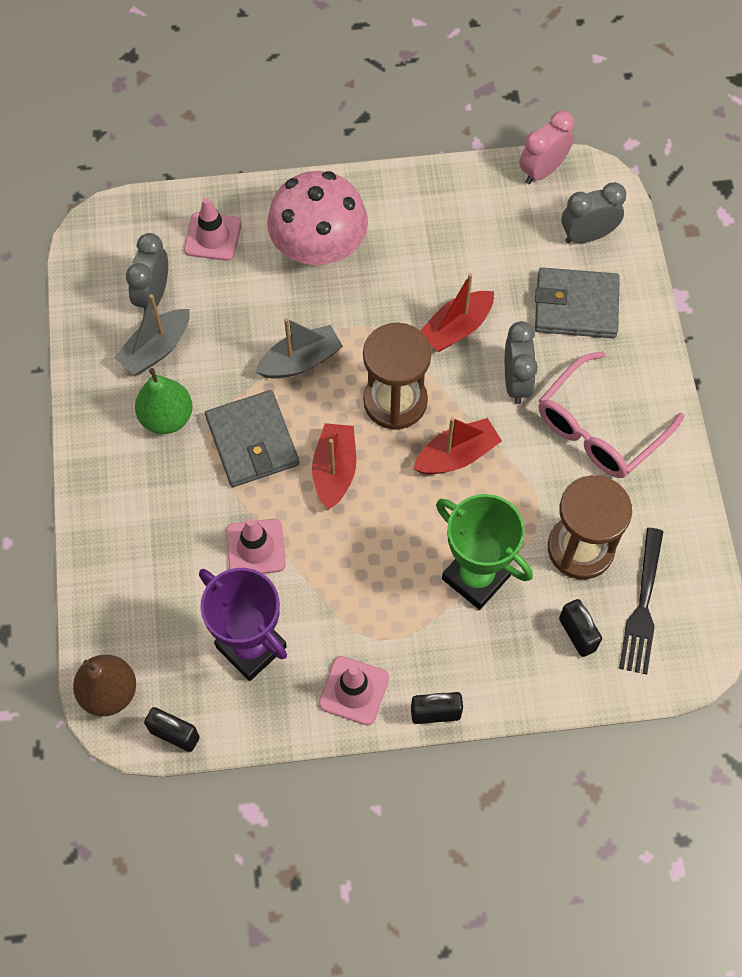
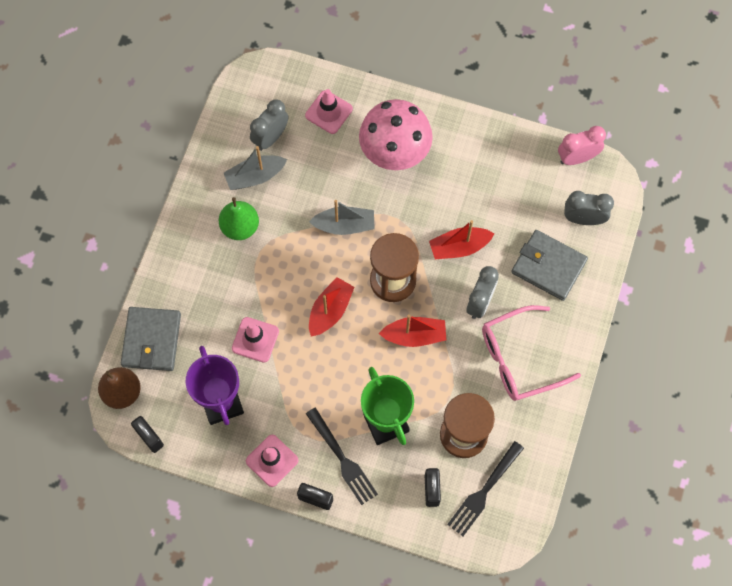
camera: 25 degrees right, 5 degrees up
(252, 441) = (287, 267): grey wallet -> grey wallet (151, 340)
(443, 646) = (342, 458): none -> black fork

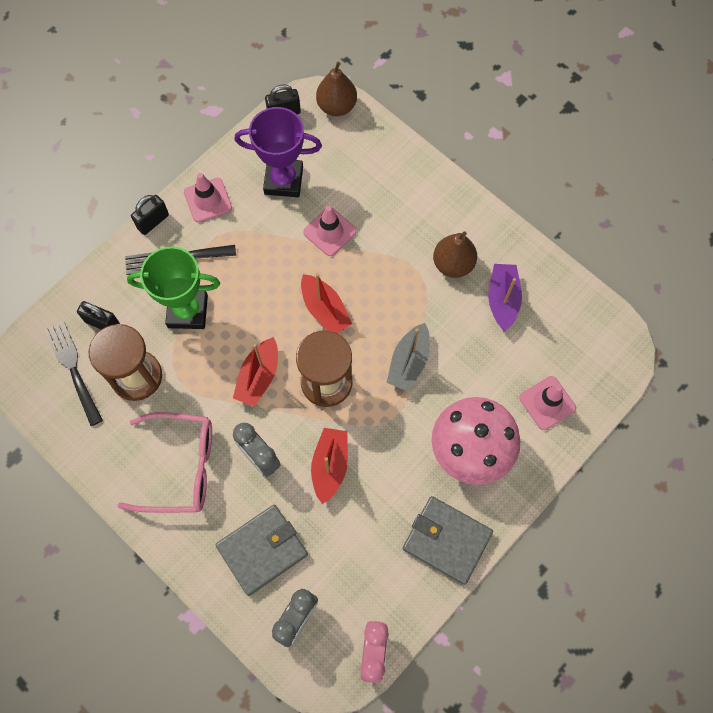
camera: 115 degrees right, 0 degrees up
(151, 340) = (374, 146): grey wallet -> grey wallet (447, 540)
(240, 227) = (453, 264): green pear -> brown pear
(255, 176) = (502, 299): grey boat -> purple boat
(270, 137) = (541, 332): grey clock -> none
(518, 359) = (181, 467): pink glasses -> pink glasses turned 90 degrees clockwise

